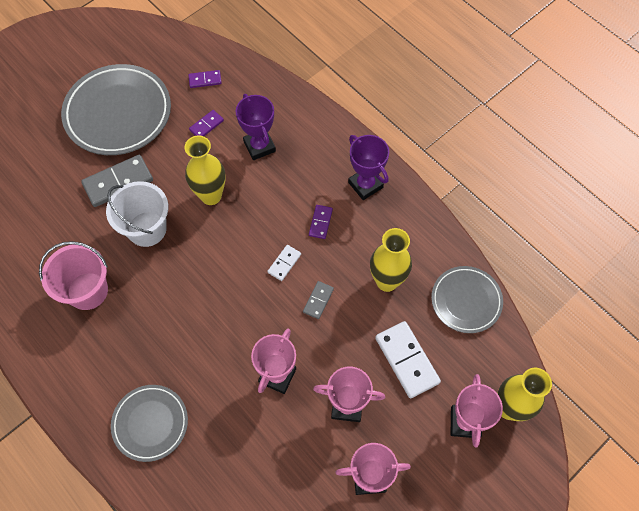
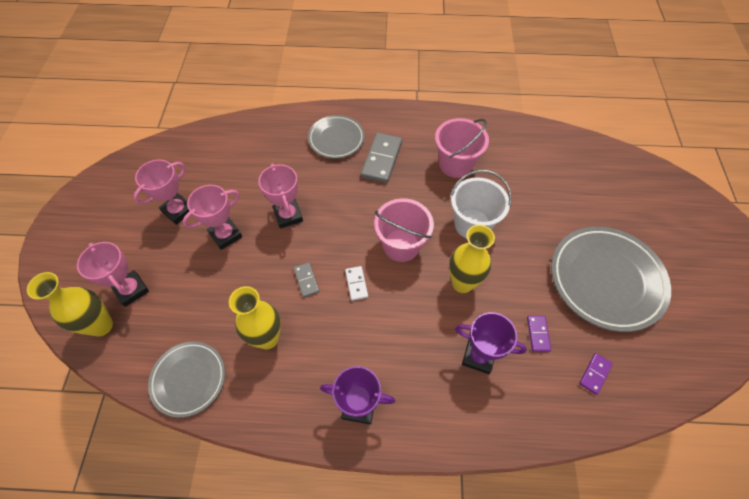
camera: 135 degrees right, 5 degrees down
(118, 182) = (531, 235): grey domino -> grey domino (381, 159)
(218, 262) = (401, 245): none -> pink bucket
(320, 222) = (362, 338): purple domino -> none
(407, 360) = (205, 295): white domino -> none

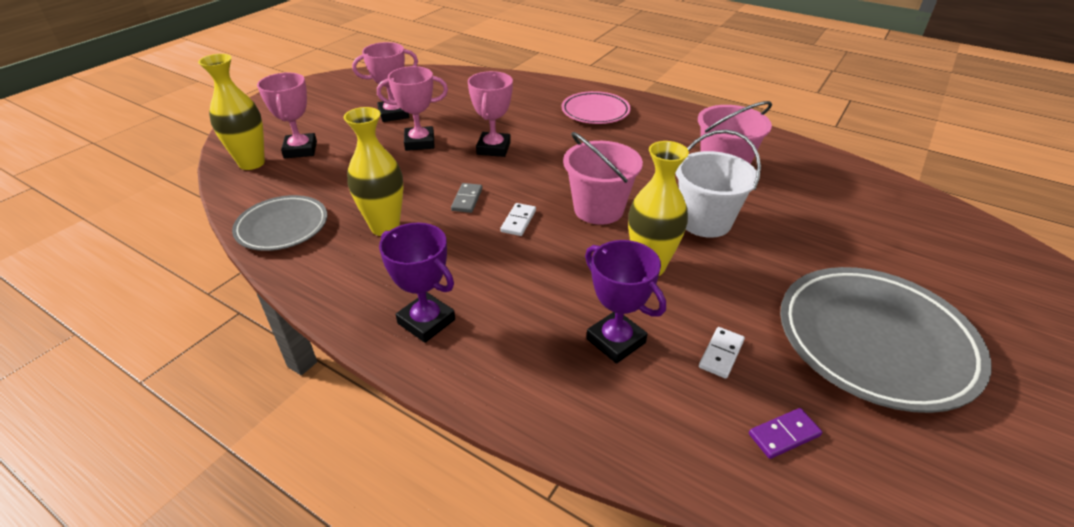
camera: 30 degrees right, 20 degrees down
(336, 139) = (595, 112): grey plate -> pink plate
(381, 159) = (633, 139): grey domino -> none
(538, 334) = (721, 354): purple domino -> white domino

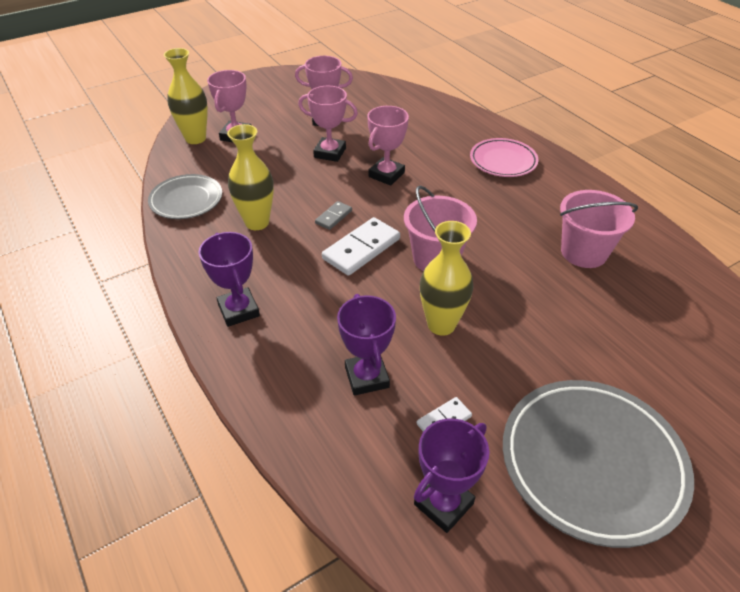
camera: 25 degrees right, 5 degrees up
(518, 221) = (361, 249): white domino -> white domino, size x1.89
(705, 221) = (523, 300): white bucket -> none
(784, 435) = (443, 504): purple domino -> purple trophy

